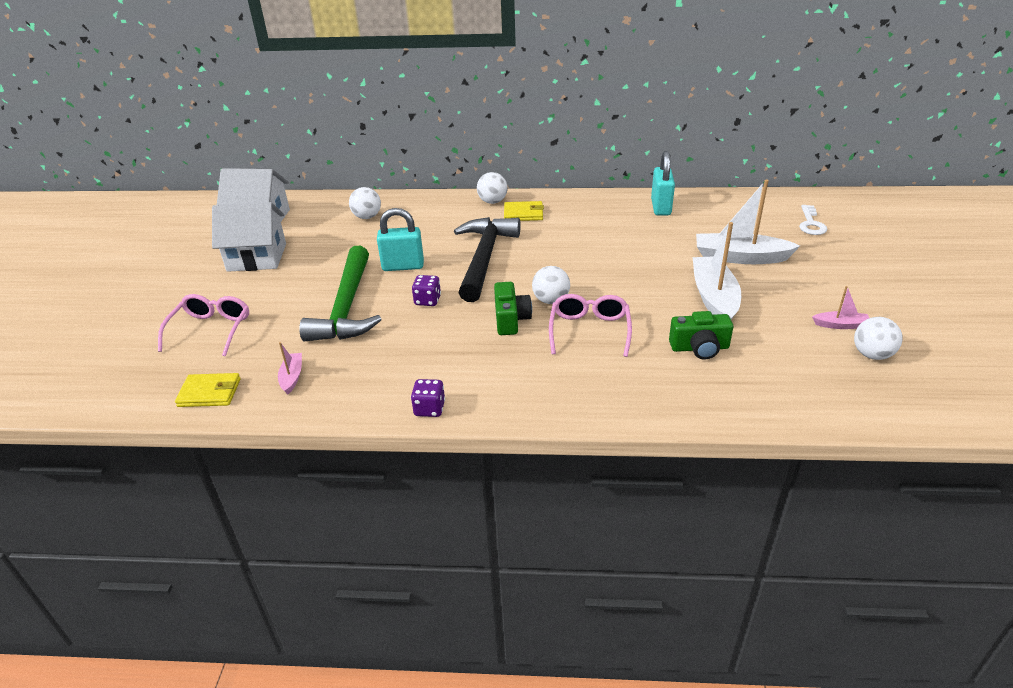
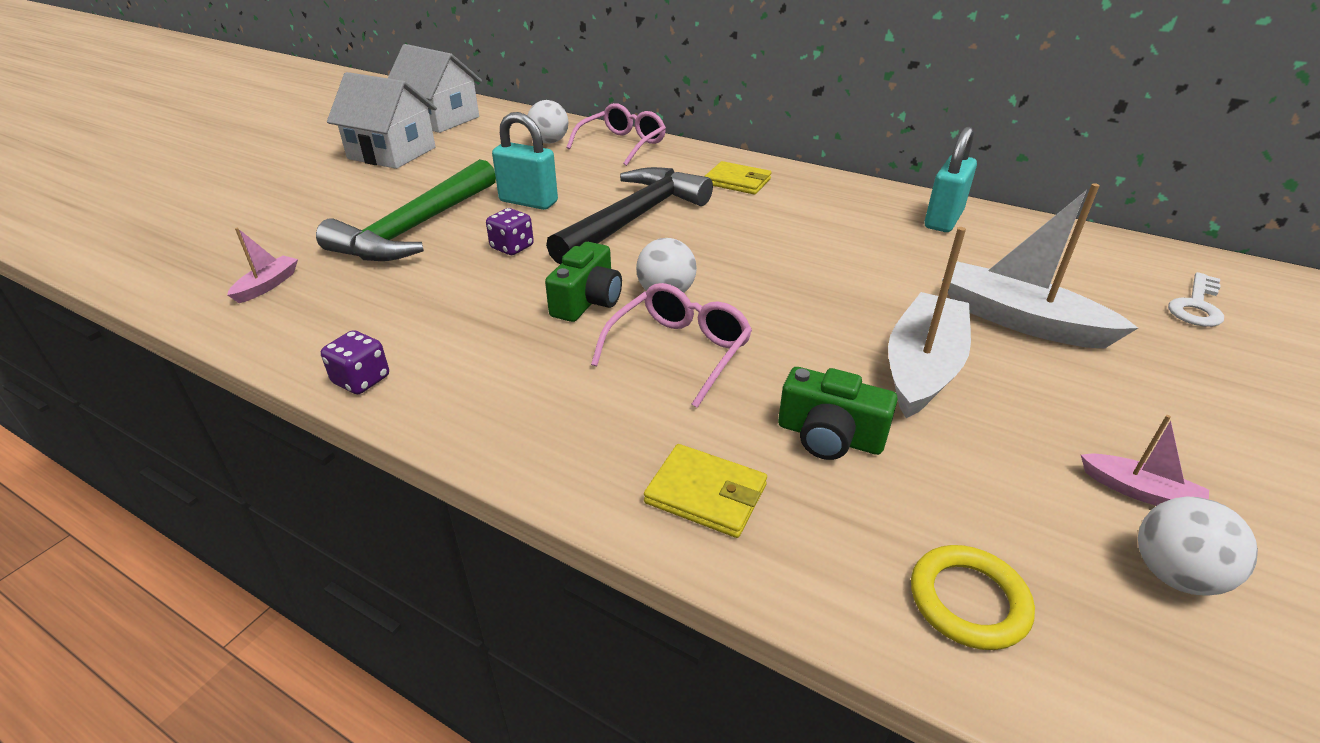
camera: 25 degrees right, 0 degrees up
(210, 393) = (173, 274): yellow wallet -> yellow wallet (706, 494)
(211, 330) = (260, 210): pink glasses -> pink glasses (622, 144)
(492, 201) = (712, 159): white ball -> none
(807, 395) = (968, 601): none -> yellow ring

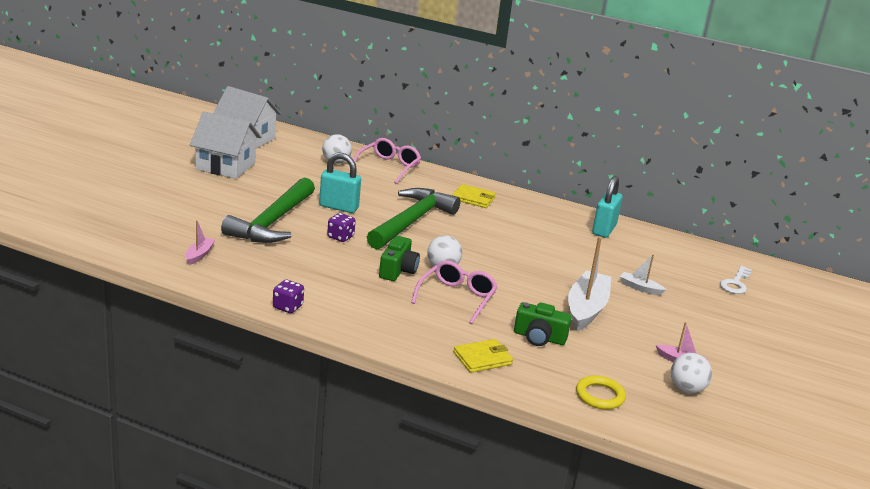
camera: 10 degrees left, 10 degrees down
(634, 218) = (412, 221): black hammer -> green hammer
(706, 494) = (482, 358): yellow wallet -> yellow wallet turned 45 degrees counterclockwise
(1020, 320) = (640, 288): white boat -> white boat, size x0.48

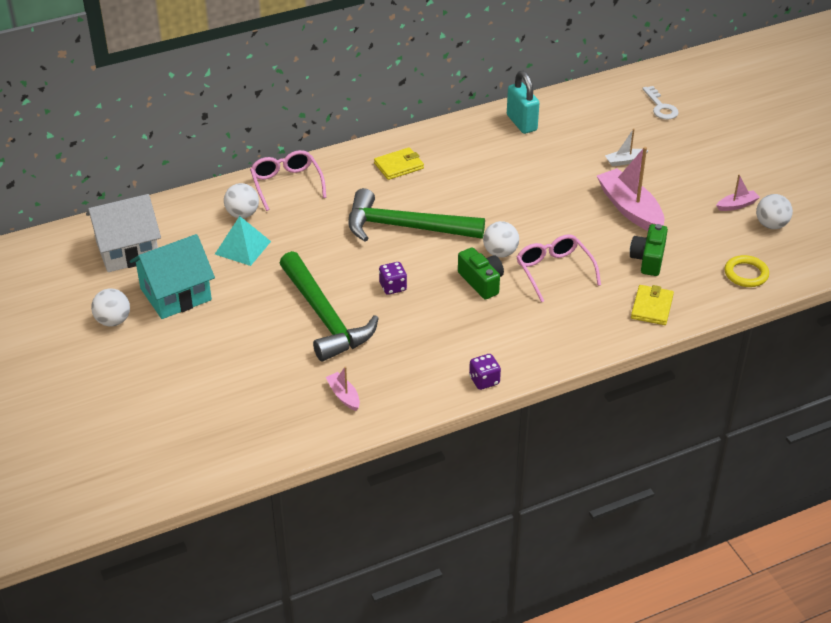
camera: 45 degrees left, 15 degrees up
(173, 155) = (113, 321): none -> white ball
(225, 166) = (176, 294): white house -> turquoise house
(302, 172) = (242, 247): none -> turquoise pyramid
(339, 207) = (336, 259): turquoise padlock -> none
(412, 221) = (405, 227): green hammer -> green hammer turned 60 degrees counterclockwise
(539, 337) = (648, 259): green camera -> green camera turned 135 degrees clockwise
(586, 309) = (630, 209): white boat -> pink boat

